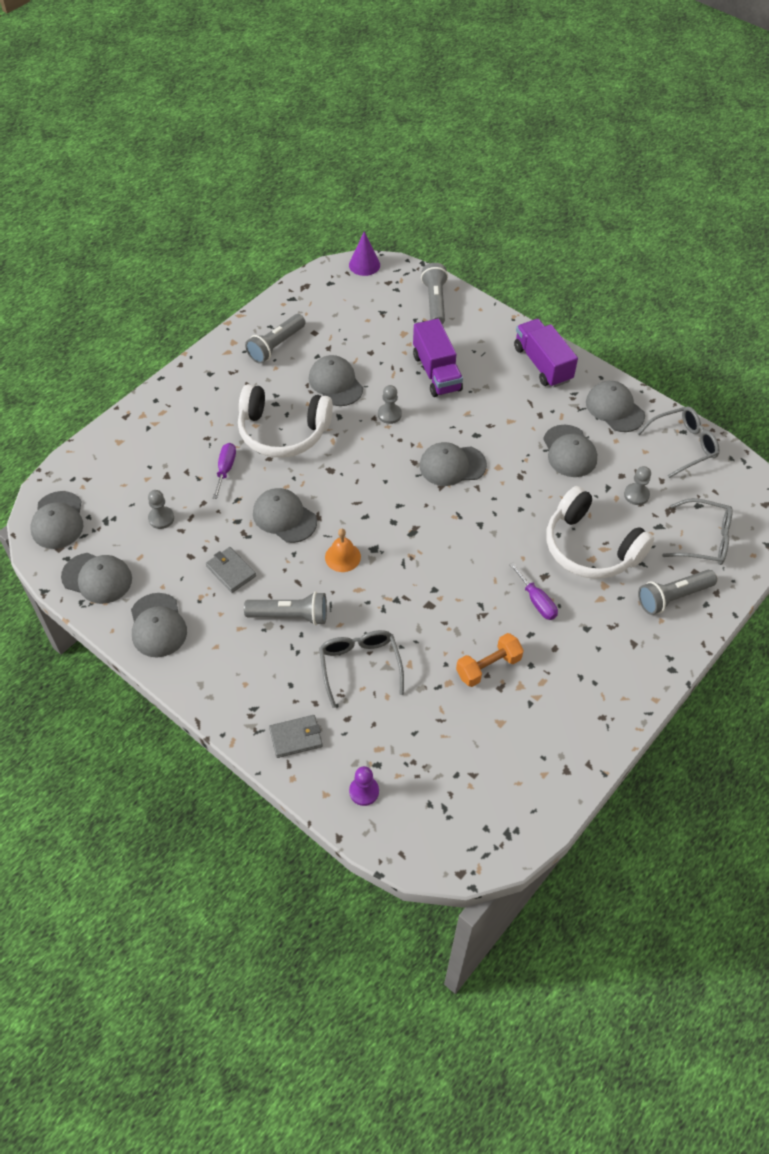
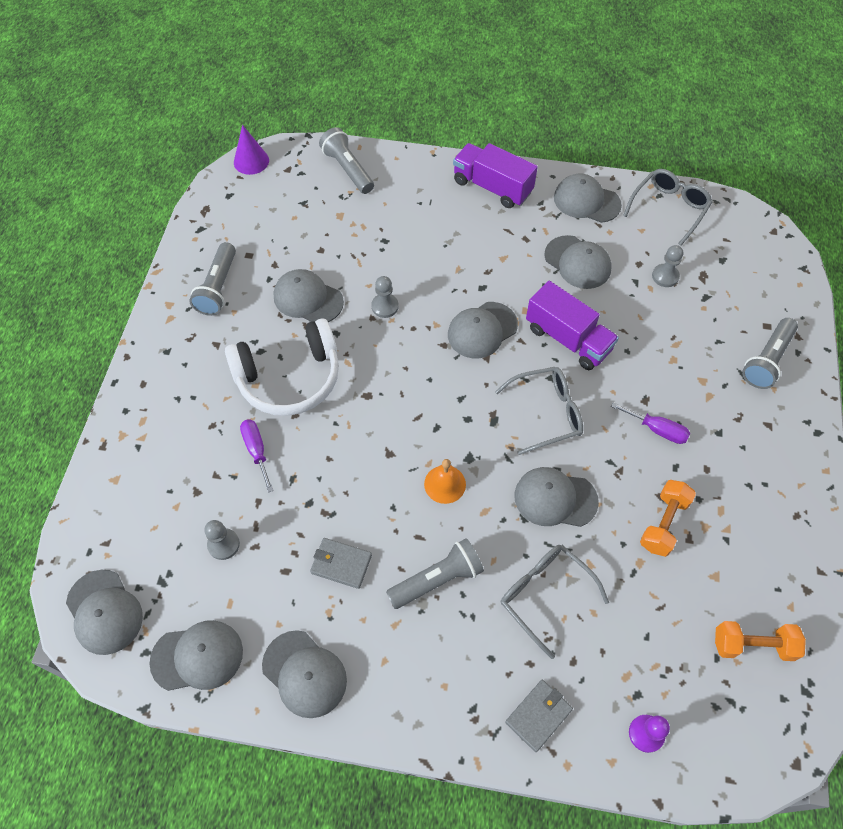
camera: 30 degrees left, 5 degrees up
(284, 517) = (355, 472): grey cap -> grey cap (555, 498)
(436, 372) = (400, 241): purple truck -> purple truck (568, 339)
(491, 782) = (752, 645): none -> orange dumbbell
(590, 547) = (664, 349): white headphones -> none
(704, 539) = (751, 290): grey glasses -> grey glasses (547, 413)

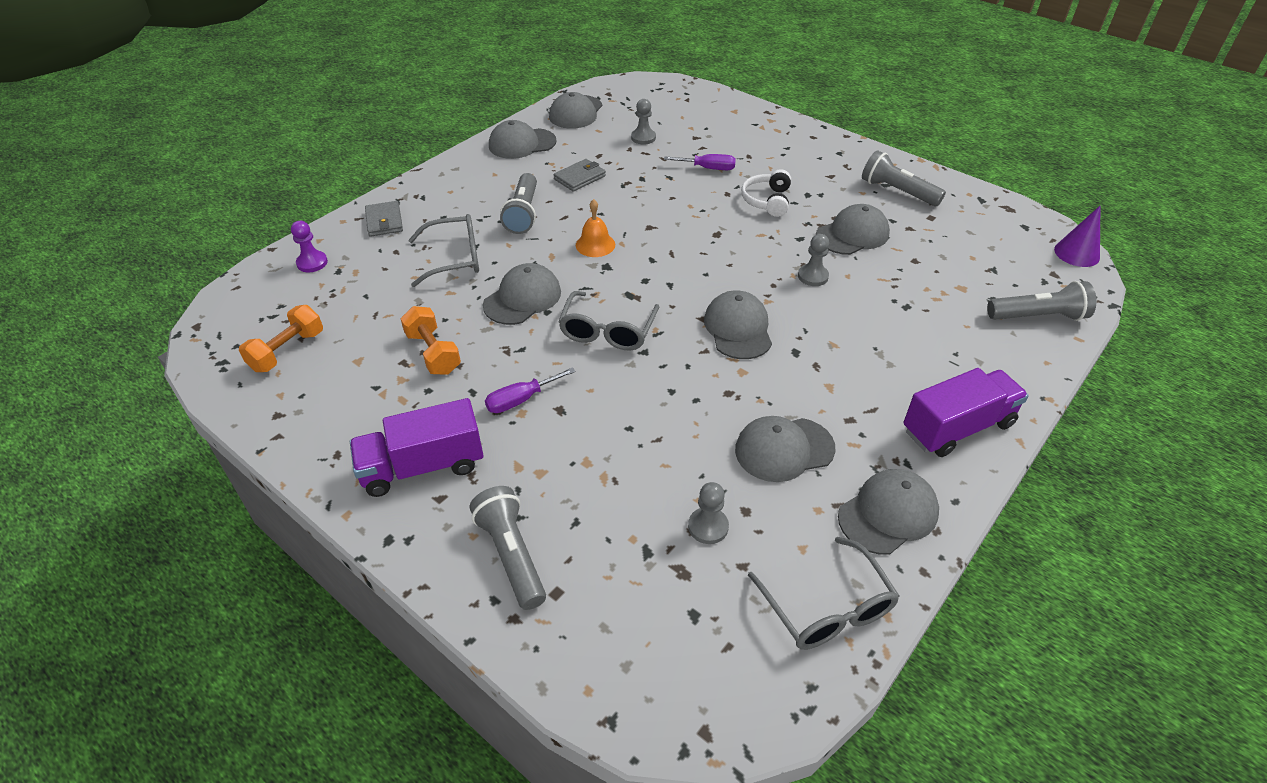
camera: 120 degrees right, 15 degrees down
(104, 612) = (638, 90): grey cap -> none
(289, 378) = (767, 201): white headphones -> white headphones, size x0.54
(568, 339) = (680, 387): purple truck -> purple truck (422, 466)

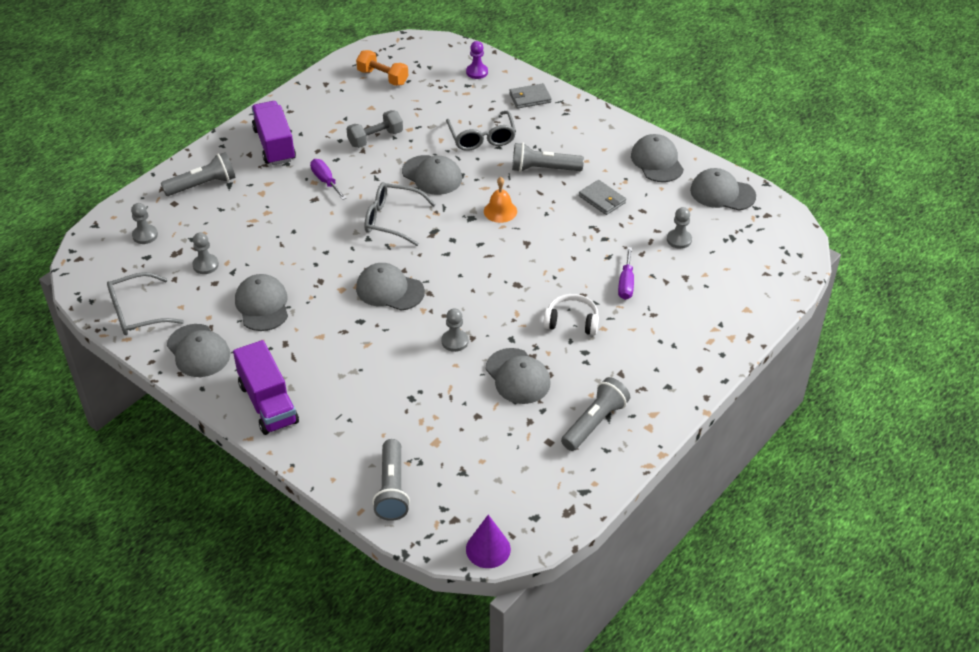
camera: 90 degrees right, 0 degrees up
(433, 353) = (375, 138): orange dumbbell -> grey dumbbell
(639, 626) = (145, 235): none -> grey pawn
(738, 328) = (389, 290): grey cap -> grey cap turned 150 degrees counterclockwise

